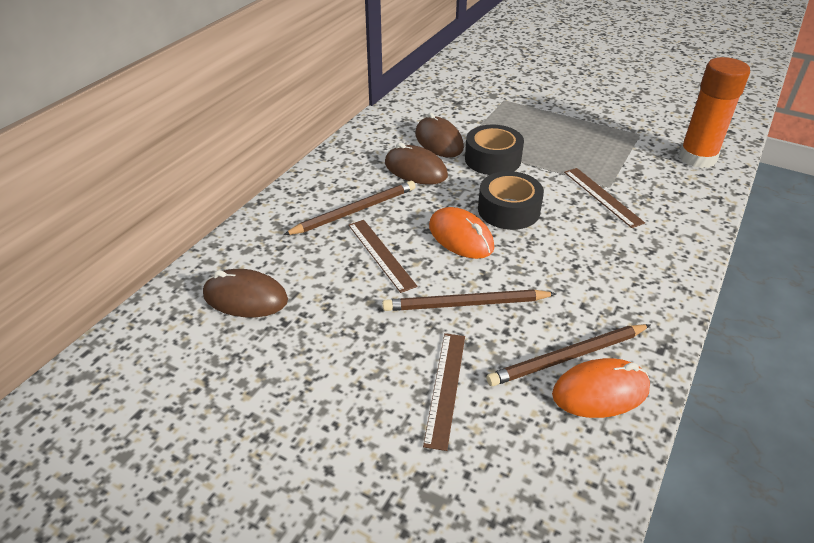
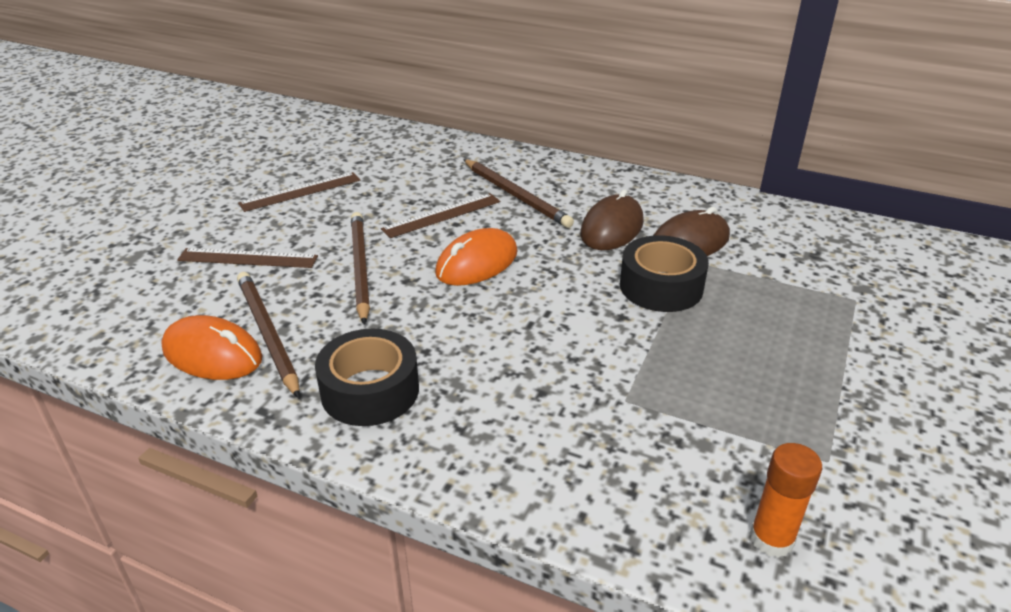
camera: 85 degrees right, 5 degrees down
(245, 297) = (380, 157): brown mouse -> none
(508, 210) = (539, 298): black tape -> black tape (370, 390)
(600, 392) = (212, 354): orange mouse -> orange mouse turned 45 degrees counterclockwise
(602, 196) = (593, 389): brown ruler -> brown ruler (300, 191)
(697, 158) = (771, 539): orange glue stick -> orange glue stick, size x0.56

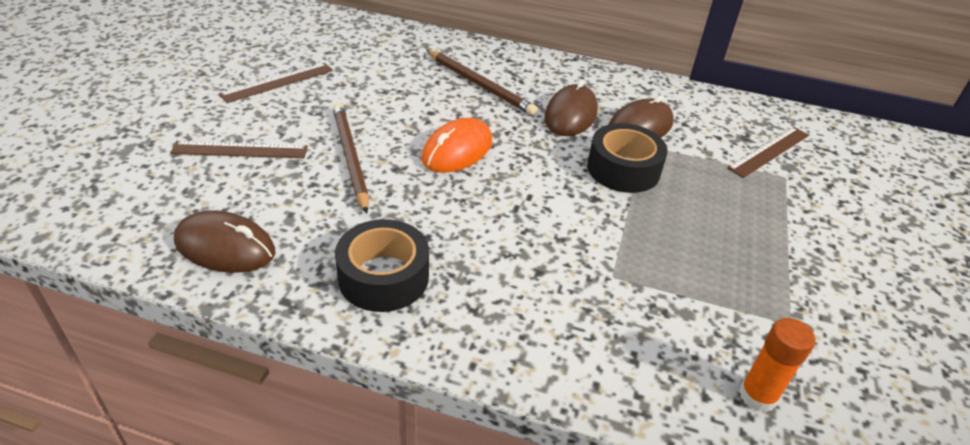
camera: 10 degrees left, 5 degrees up
(212, 354) = (225, 247): orange mouse -> brown mouse
(267, 334) = (275, 225): brown pencil -> none
(442, 215) = (416, 104): brown ruler -> brown ruler (769, 151)

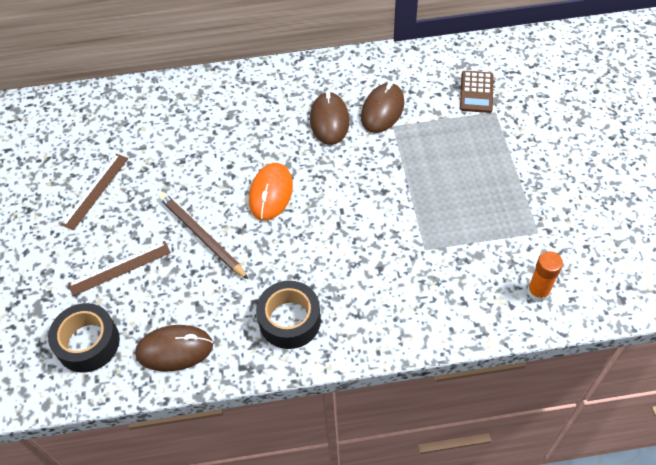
camera: 20 degrees left, 15 degrees up
(480, 85) = (248, 120): brown pencil -> none
(623, 169) = (390, 156): black tape -> black tape (88, 343)
(769, 151) = (476, 92): brown ruler -> brown calculator

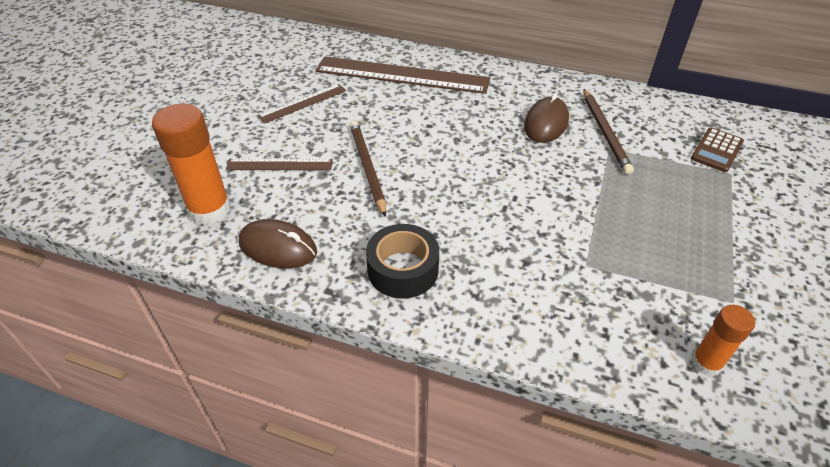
camera: 25 degrees right, 10 degrees down
(88, 343) = (209, 210): black tape -> orange glue stick
(171, 117) = (402, 75): none -> brown ruler
(271, 193) = (453, 159): orange mouse -> none
(382, 110) = (605, 132): brown mouse -> brown pencil

